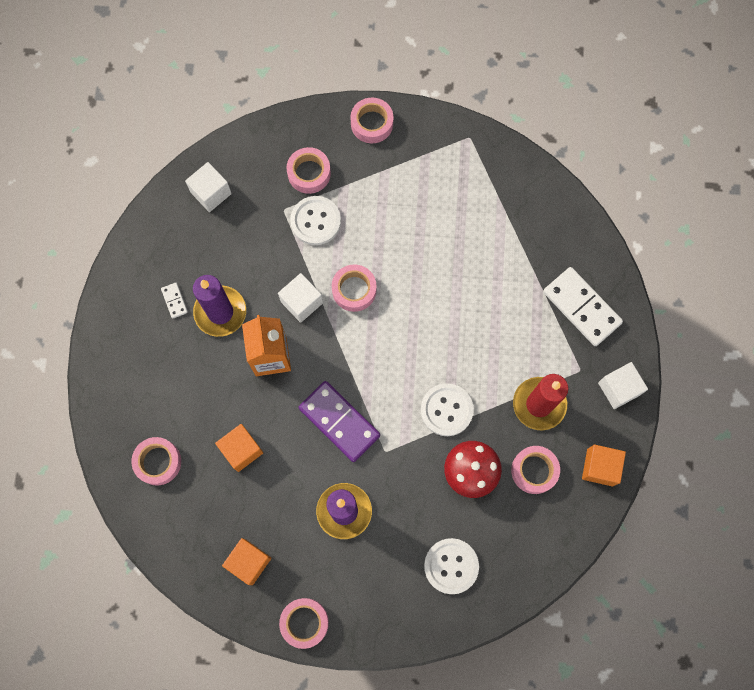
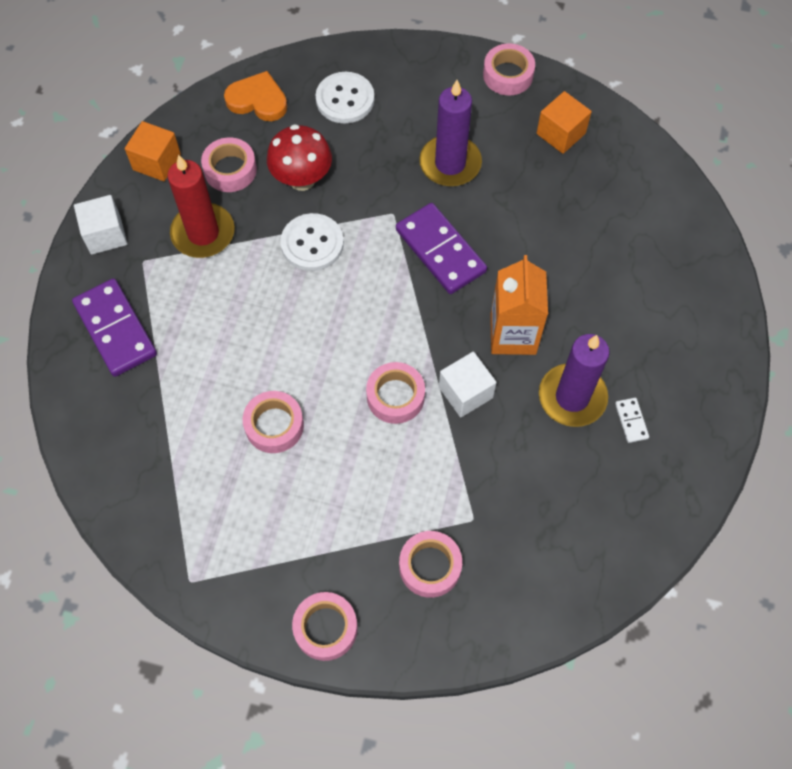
camera: 170 degrees left, 10 degrees down
(158, 462) = (658, 242): pink tape -> pink tape (274, 425)
(211, 193) = (573, 561): white cube -> none
(241, 450) = (559, 239): orange cube -> none
(315, 221) = (431, 495): white button -> none
(530, 550) = (258, 100): none -> orange heart
(581, 307) = (116, 329): white domino -> purple domino

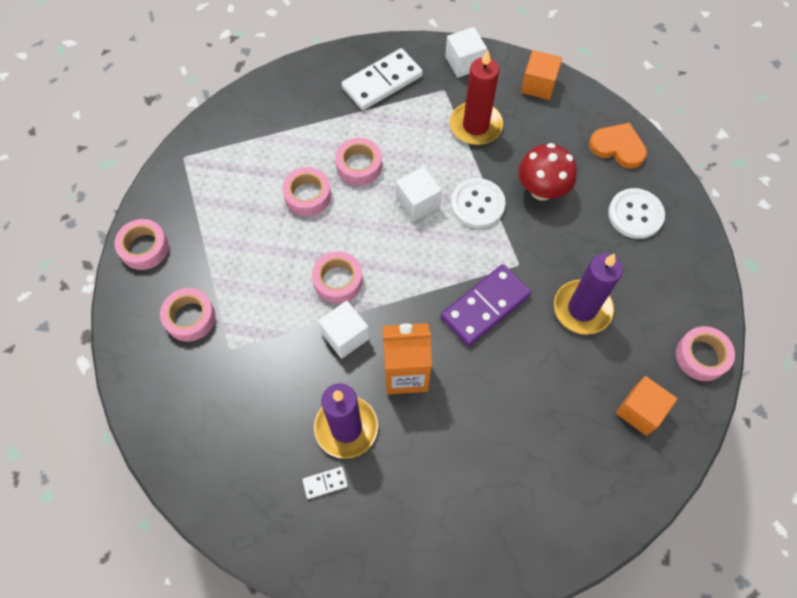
camera: 85 degrees right, 0 degrees up
(116, 329) = (382, 82): purple domino -> white domino
(230, 170) = (541, 136): pink tape -> pink tape (359, 166)
(258, 100) = (617, 147): orange heart -> orange heart turned 75 degrees counterclockwise
(301, 304) = (418, 203): none -> white cube

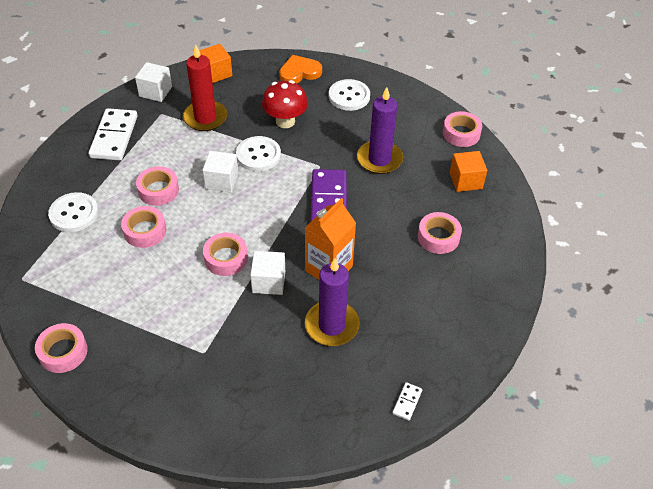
camera: 50 degrees left, 15 degrees down
(190, 318) = (153, 360): pink tape -> pink tape (438, 237)
(276, 131) = (74, 213): none -> white button
(325, 483) = (357, 363): white domino -> white domino (407, 402)

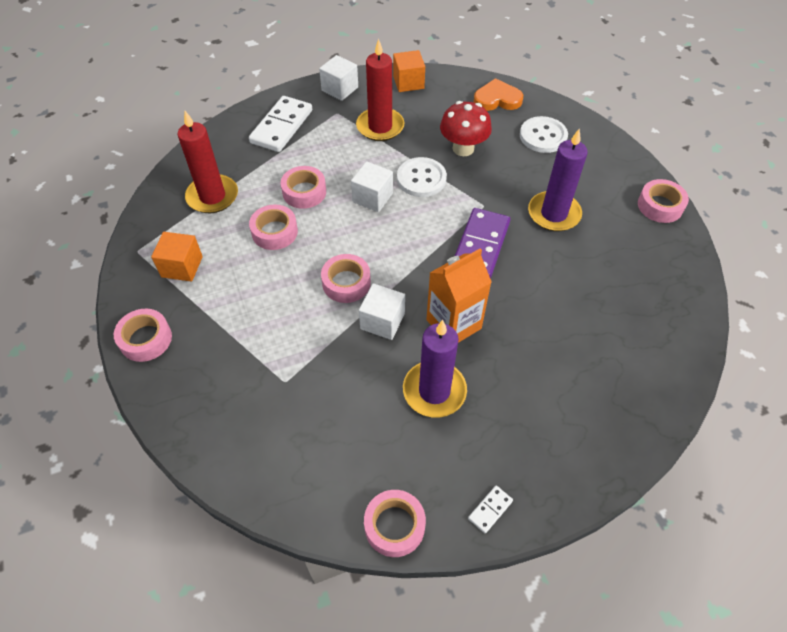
camera: 20 degrees right, 5 degrees up
(74, 213) = (212, 196): white button -> red candle
(438, 237) = (593, 320): pink tape -> pink tape (394, 526)
(465, 180) = (648, 262): orange cube -> orange cube (182, 267)

